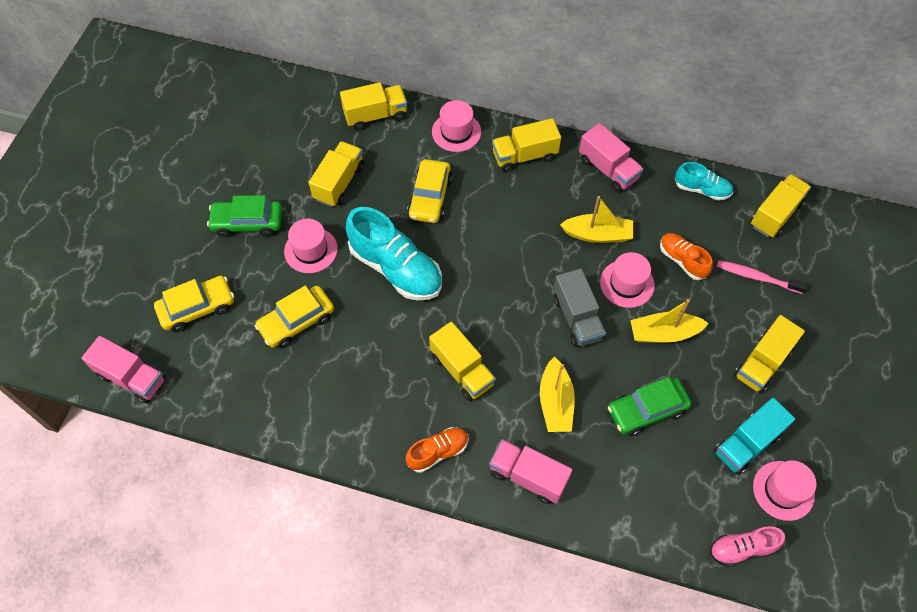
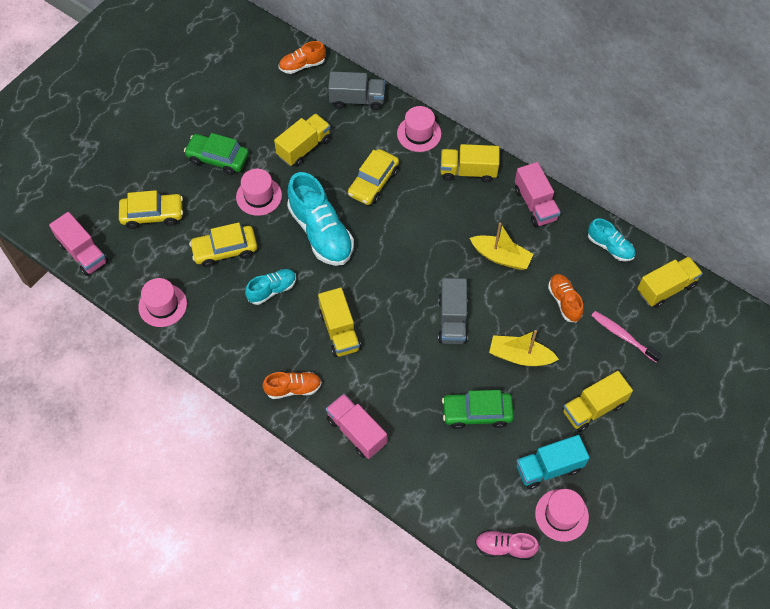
camera: 20 degrees right, 0 degrees up
(301, 96) = (302, 65): none -> orange shoe
(368, 349) = (272, 290): none -> turquoise shoe
(375, 115) = (357, 100): yellow truck -> grey truck
(555, 402) = (404, 381): yellow boat -> none
(627, 284) = (507, 305): pink hat -> pink hat (162, 305)

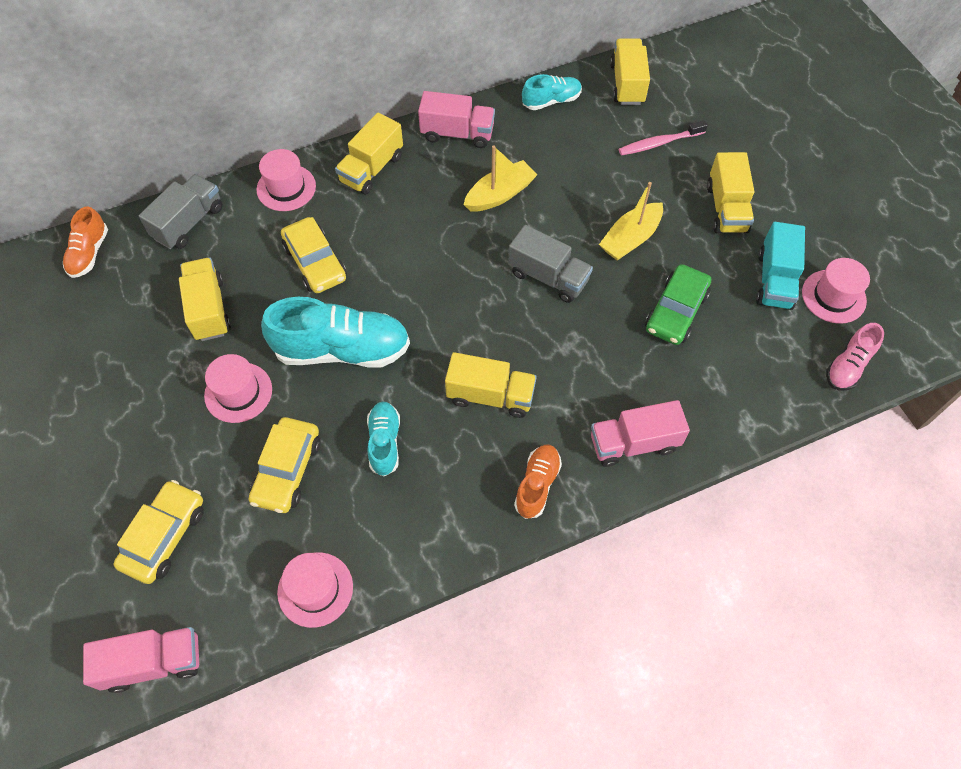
camera: 60 degrees left, 0 degrees up
(218, 158) = (143, 413): green car -> none
(564, 301) = (589, 169): orange shoe -> none

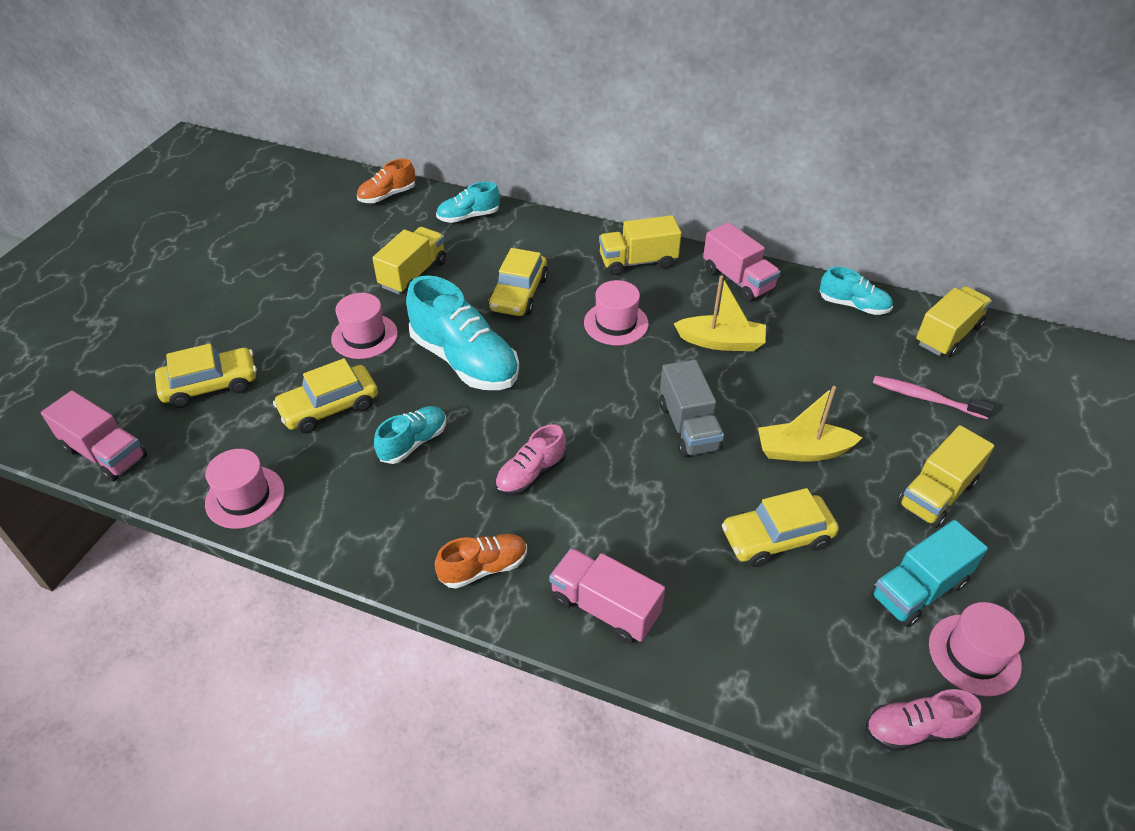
camera: 45 degrees right, 15 degrees down
(189, 223) = (468, 216): grey truck -> turquoise shoe
(286, 188) = (560, 236): pink hat -> pink hat (616, 323)
(490, 396) = (531, 474): yellow truck -> pink shoe
(676, 311) = (776, 538): green car -> yellow car

